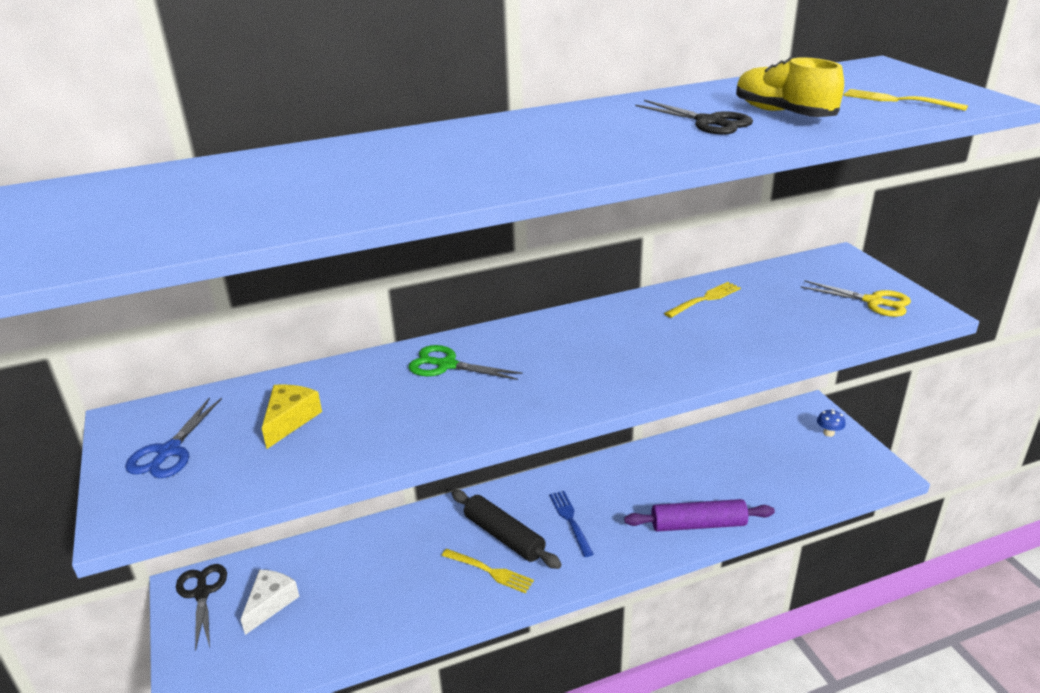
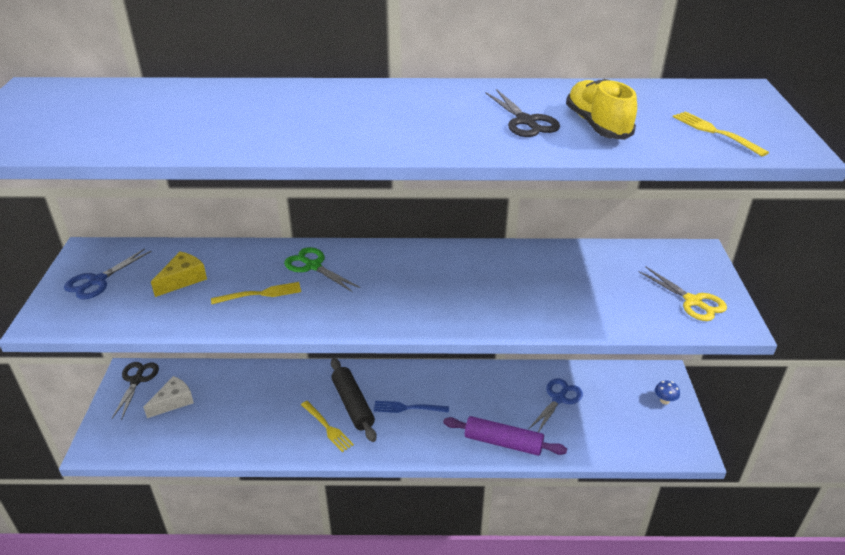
camera: 20 degrees right, 5 degrees up
(570, 520) = (408, 408): blue fork -> blue fork turned 90 degrees counterclockwise
(705, 299) = (548, 262): yellow fork -> yellow fork (260, 294)
(725, 462) = (559, 399): none -> blue scissors

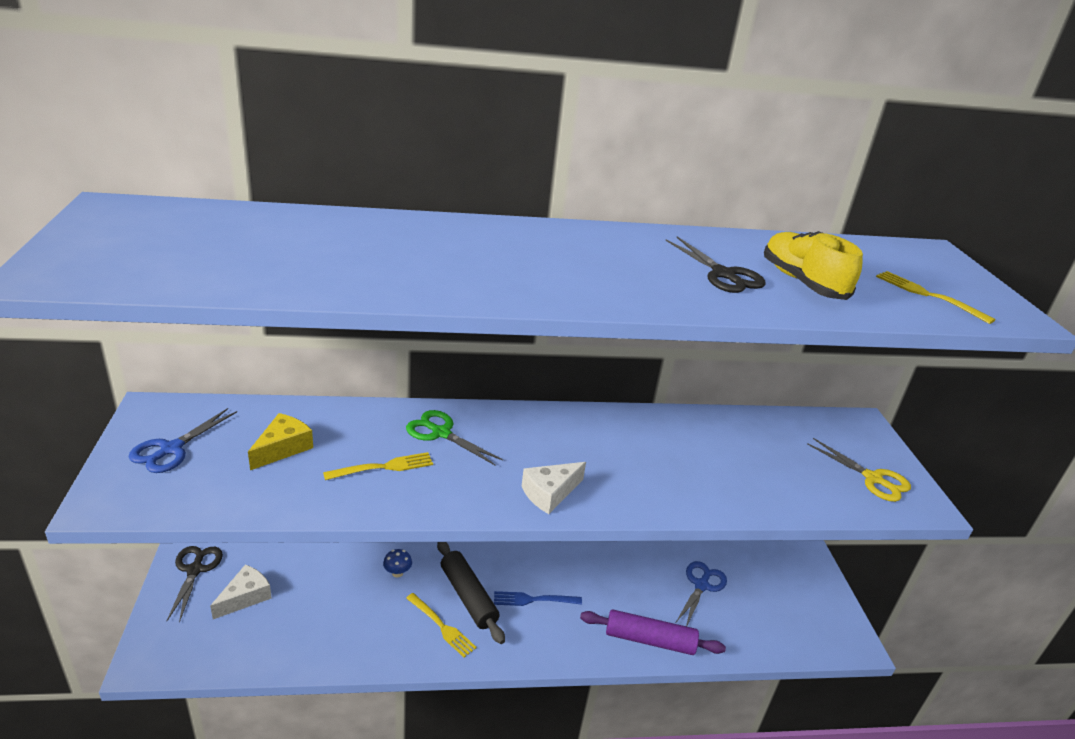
camera: 10 degrees left, 5 degrees down
(394, 314) = (550, 493): none -> white cheese
(664, 400) = (814, 585): blue mushroom -> blue mushroom (397, 573)

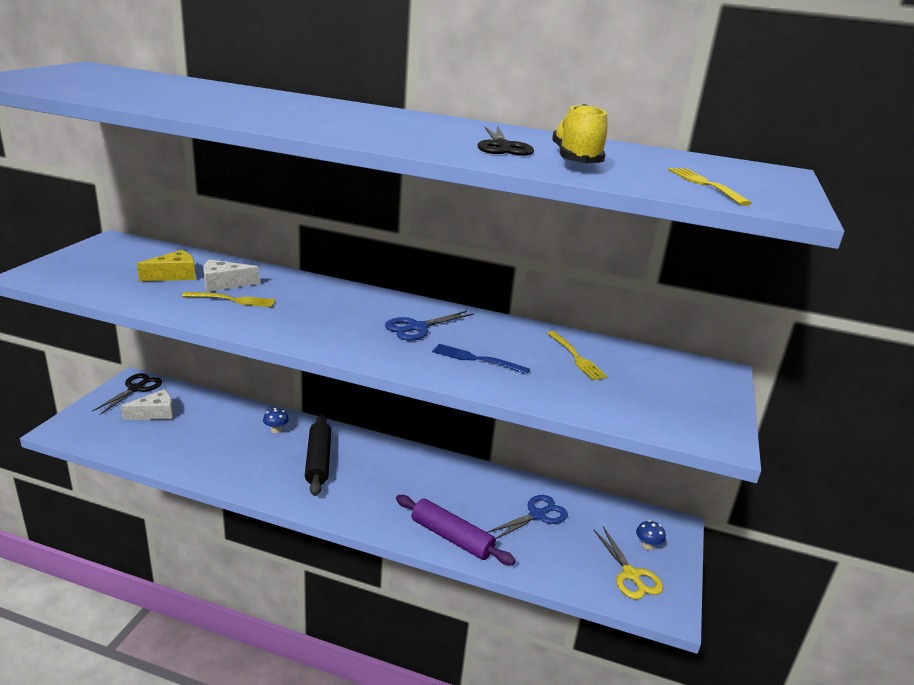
camera: 25 degrees right, 5 degrees down
(171, 449) = (102, 260): blue scissors -> blue scissors (417, 328)
(441, 433) = (299, 292): green scissors -> none
(441, 626) = (280, 473): yellow fork -> yellow fork (576, 357)
(533, 600) = (371, 479): blue fork -> blue fork (476, 359)
(550, 493) = (345, 343): white cheese -> white cheese (224, 284)
(802, 584) = (647, 546): none -> blue mushroom
(873, 479) = (681, 408): yellow scissors -> yellow scissors (631, 575)

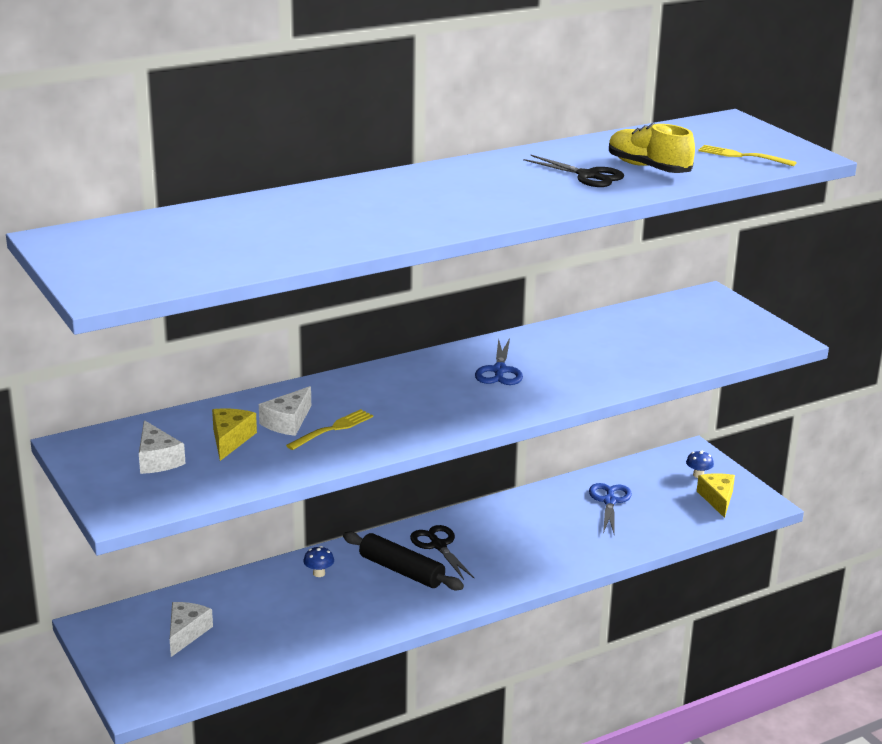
camera: 45 degrees left, 0 degrees up
(119, 264) = (157, 459): none -> white cheese
(136, 388) = (114, 629): black scissors -> black scissors (438, 545)
(451, 537) = (587, 552): purple rolling pin -> none
(476, 359) = (582, 370): blue fork -> none
(576, 357) = (627, 333): yellow fork -> none
(631, 575) = (717, 499): yellow scissors -> yellow cheese

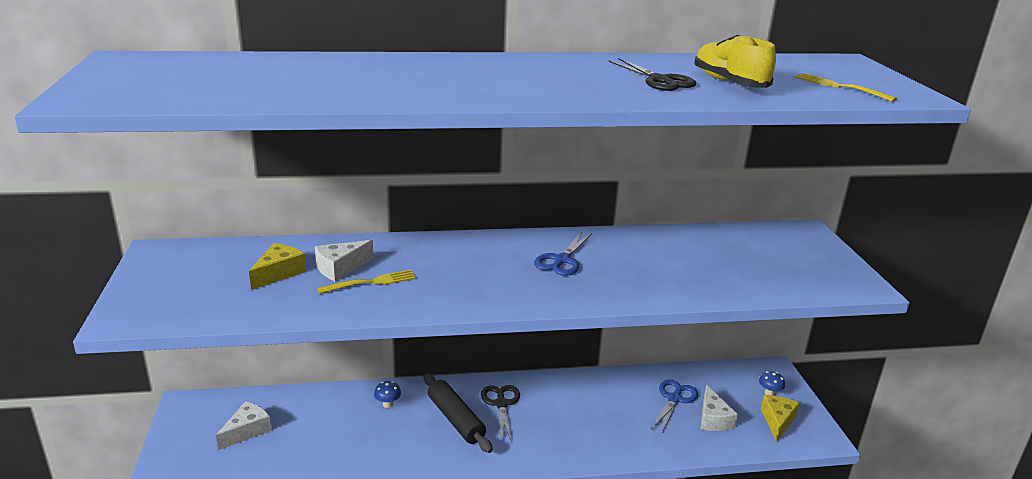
camera: 20 degrees right, 0 degrees up
(157, 459) = (204, 277): white cheese -> white cheese (713, 419)

